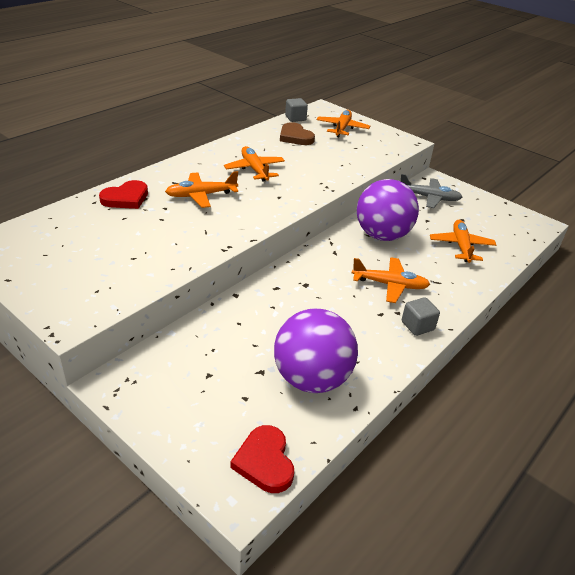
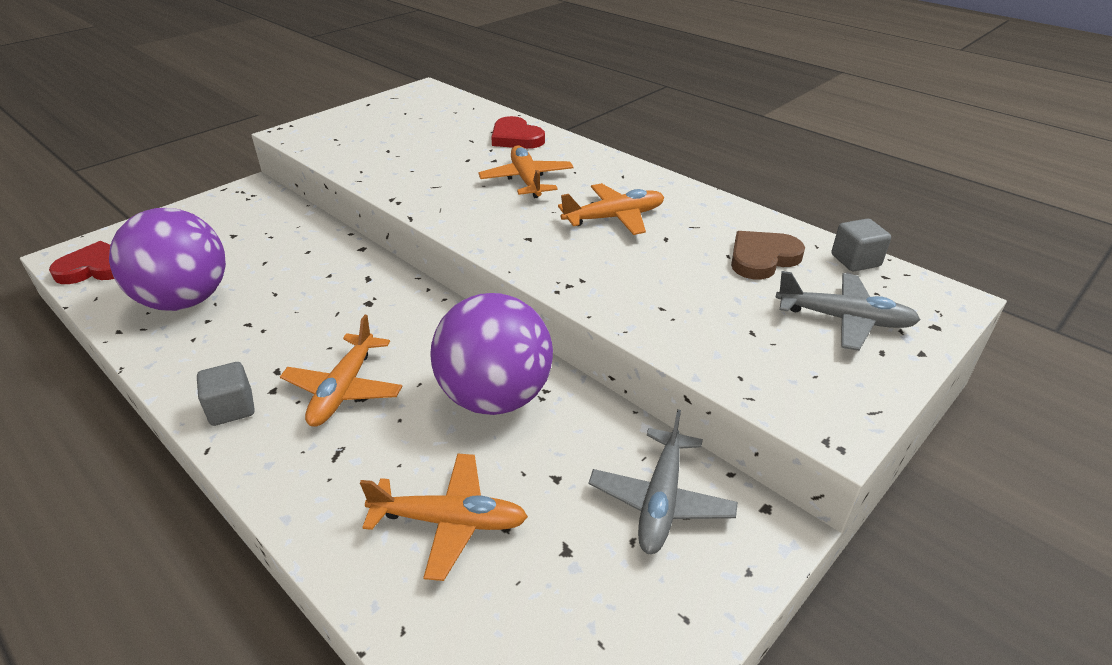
camera: 95 degrees right, 0 degrees up
(342, 128) = (844, 319): orange plane -> grey plane

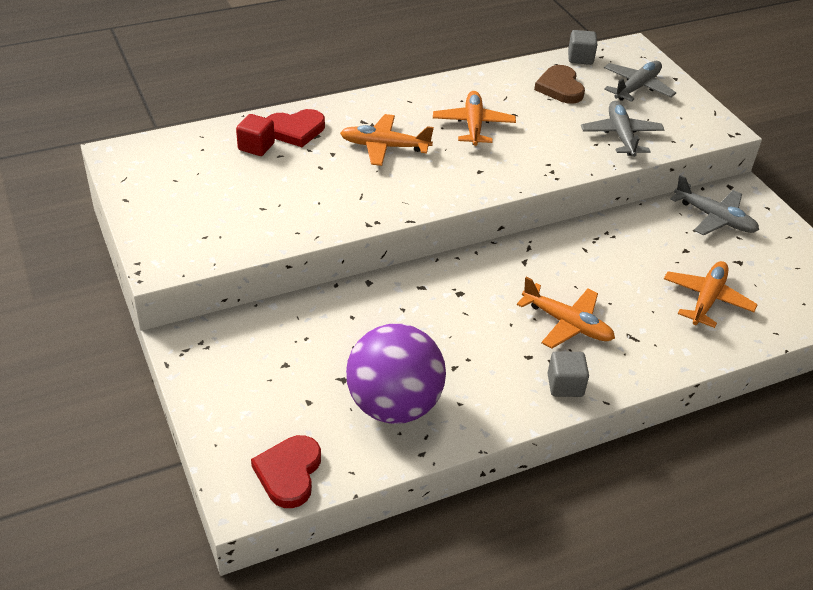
camera: 70 degrees left, 5 degrees up
(476, 129) = (256, 147): none -> red cube
(495, 397) = (605, 255): purple ball -> none
(703, 325) = (621, 135): none -> grey plane

